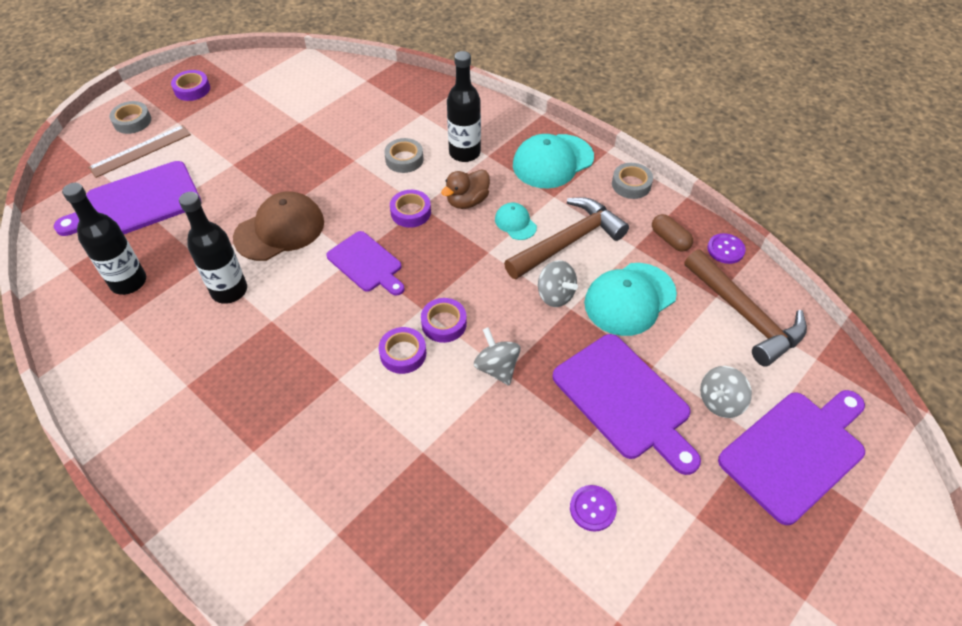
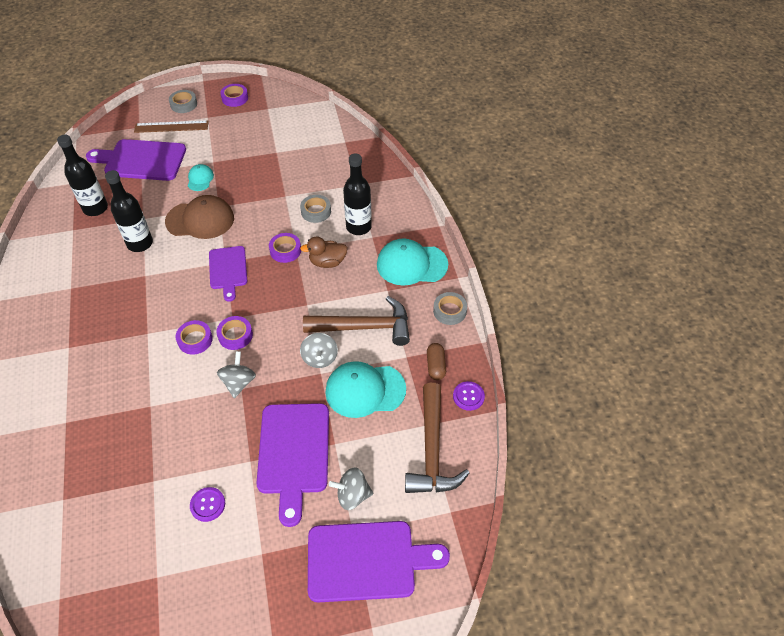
camera: 35 degrees right, 0 degrees up
(515, 223) = (343, 294): turquoise cap -> turquoise cap (200, 179)

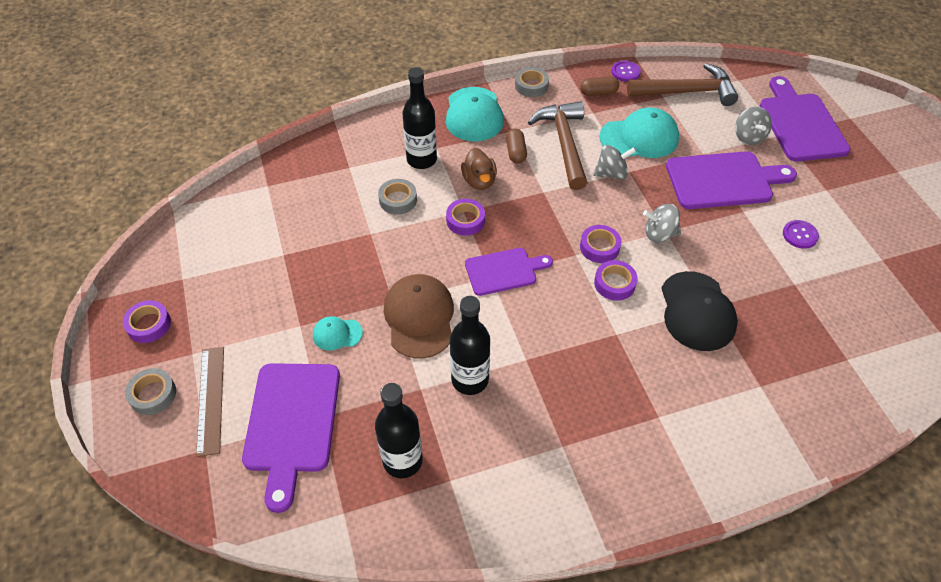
camera: 95 degrees left, 0 degrees up
(149, 393) = (697, 311): none -> black cap
(358, 290) = (516, 152): none -> brown capsule
(365, 390) = (639, 138): turquoise cap -> turquoise cap turned 90 degrees counterclockwise

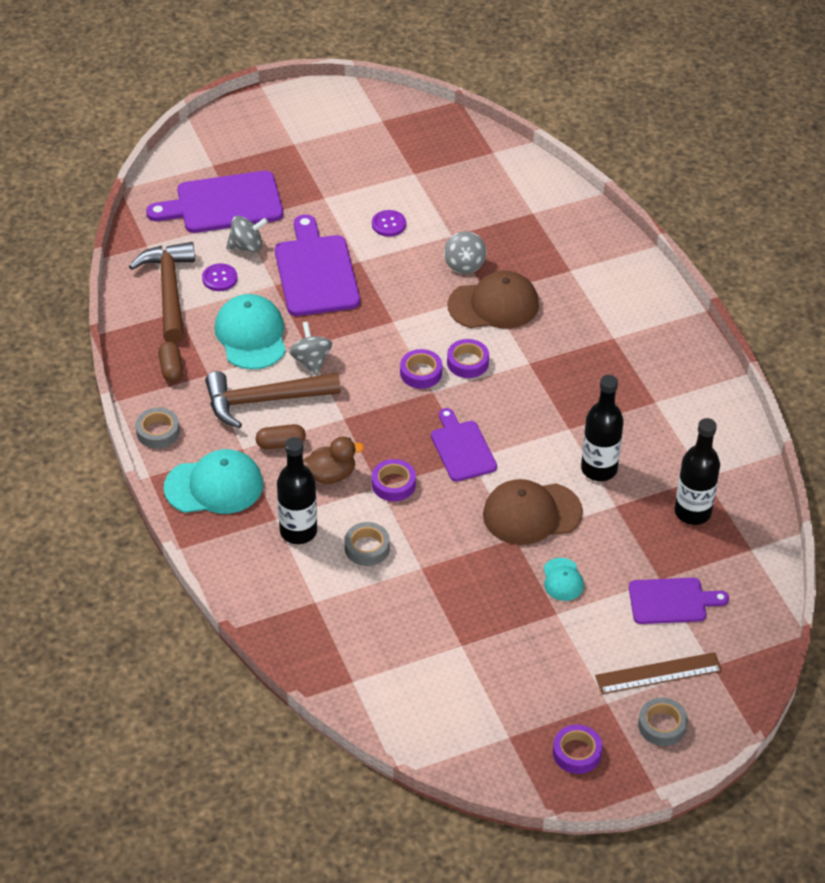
camera: 95 degrees left, 5 degrees down
(291, 423) = (671, 601): purple cutting board -> purple cutting board, size x0.63
(625, 72) = (131, 343): purple button -> purple button (219, 278)
(659, 234) = (398, 326): grey spinning top -> grey spinning top (464, 265)
(697, 311) = (494, 305): black cap -> brown cap

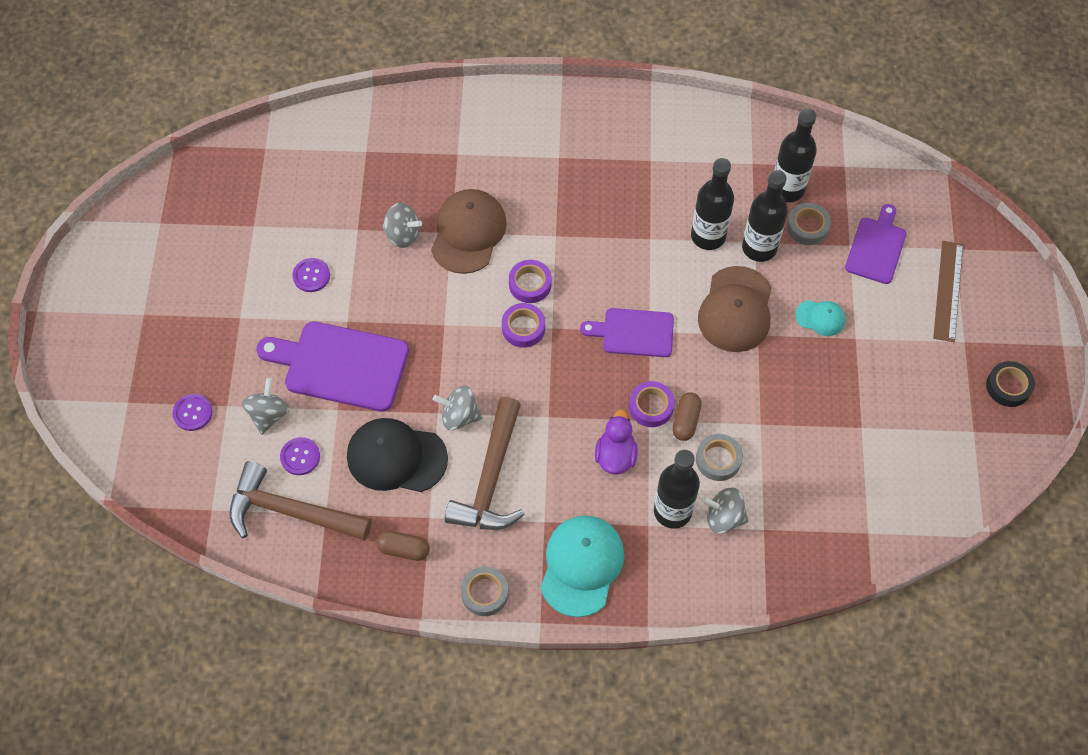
camera: 65 degrees left, 15 degrees up
(223, 204) = (193, 413): purple cutting board -> purple button
(251, 335) = (396, 457): turquoise cap -> black cap
(281, 444) = (555, 485): brown capsule -> brown capsule (686, 421)
(311, 569) = (723, 517): none -> grey spinning top
(331, 475) = (615, 456): brown duck -> purple duck
(577, 753) = (1008, 386): purple tape -> black tape
(611, 510) = (759, 248): none -> black bottle
(662, 725) = (1002, 312): grey tape -> grey tape (807, 227)

